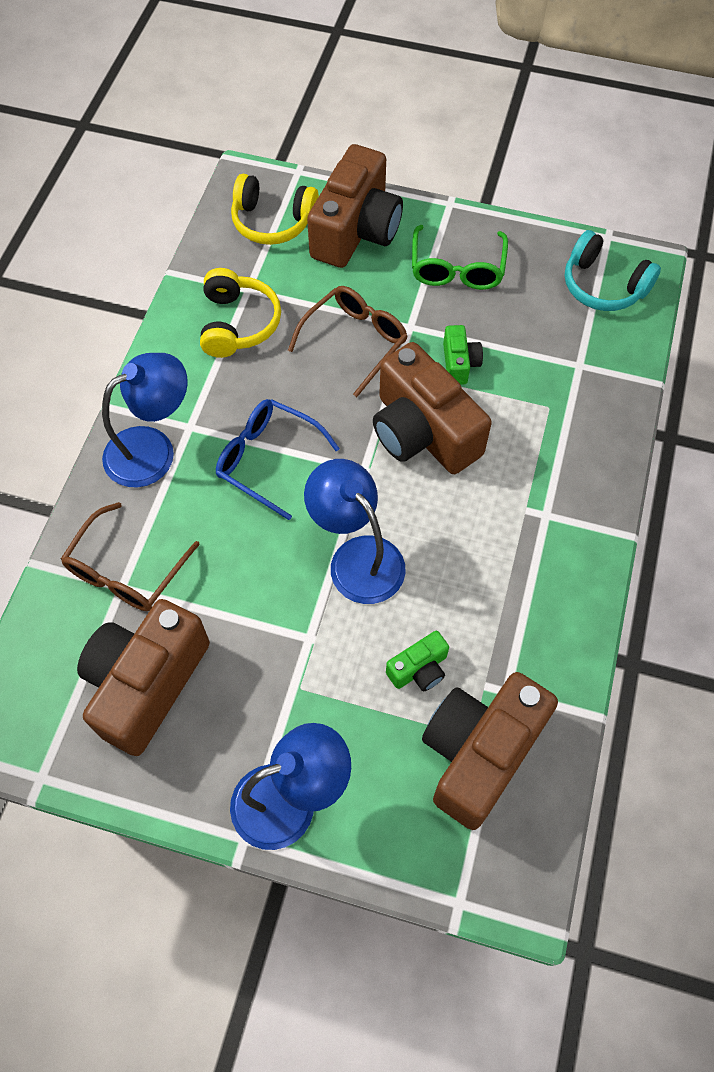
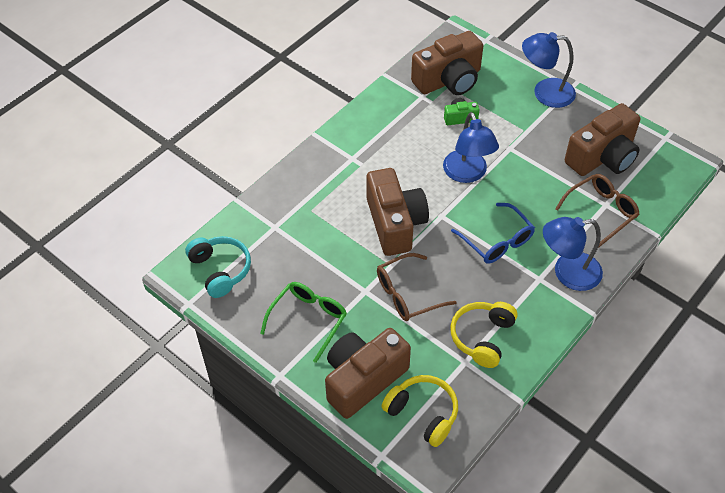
camera: 155 degrees left, 10 degrees down
(459, 363) = (348, 255): green camera -> none

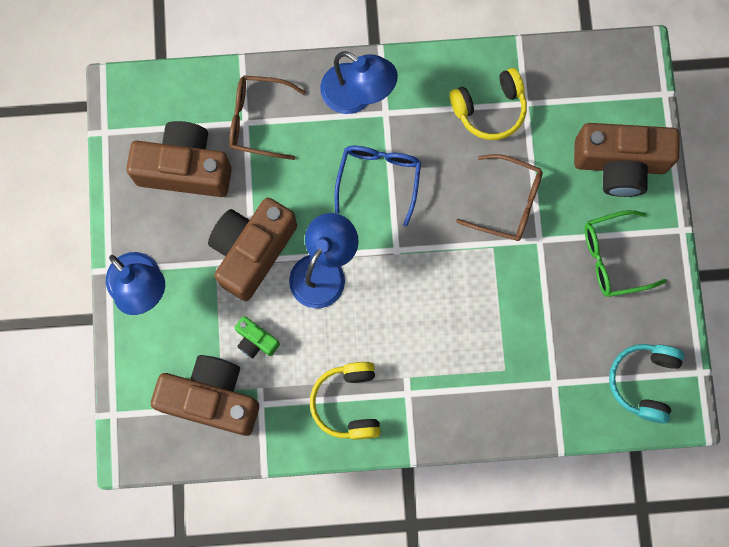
camera: 135 degrees left, 25 degrees up
(395, 223) = (445, 281): brown camera -> brown camera (252, 251)
(423, 413) = (602, 95): yellow headphones -> yellow headphones (348, 403)

